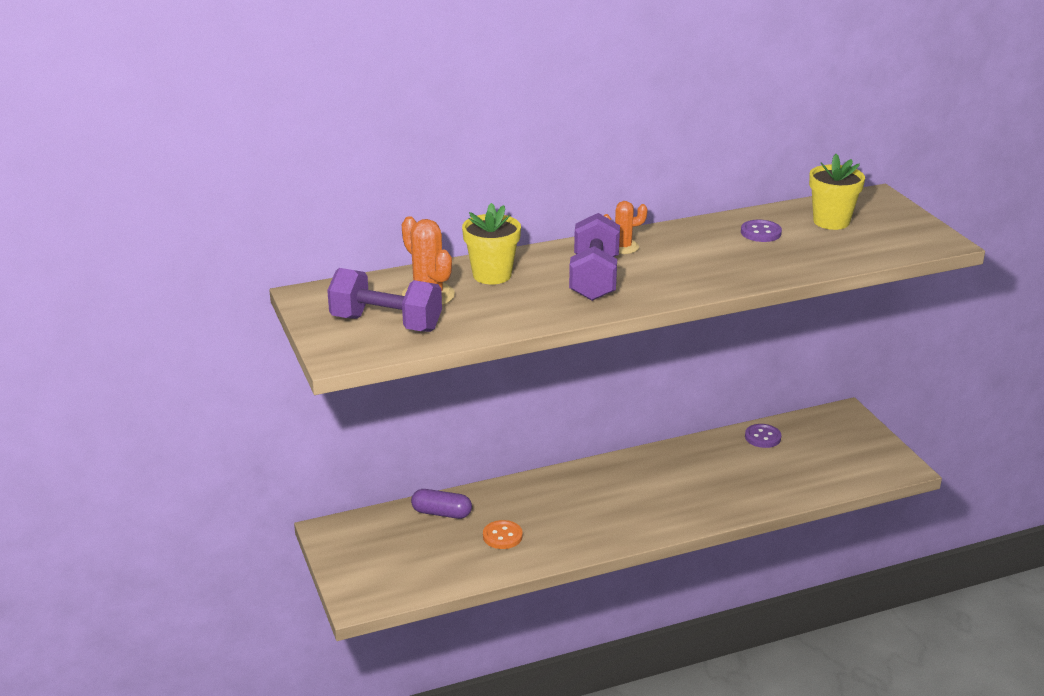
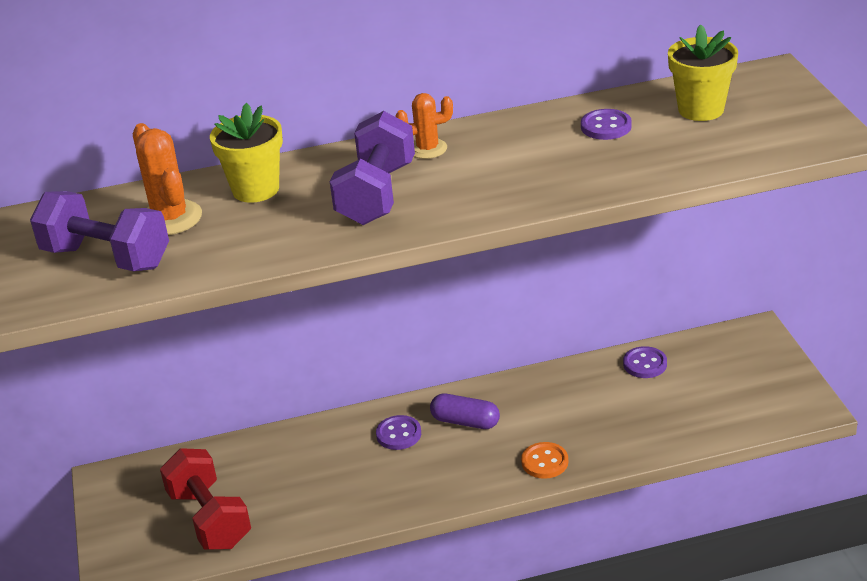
camera: 10 degrees right, 5 degrees up
(429, 559) = (209, 519): none -> red dumbbell
(441, 513) = (239, 459): purple capsule -> purple capsule (465, 422)
(502, 536) = (302, 491): orange button -> orange button (544, 462)
(573, 492) = (398, 434): none -> purple button

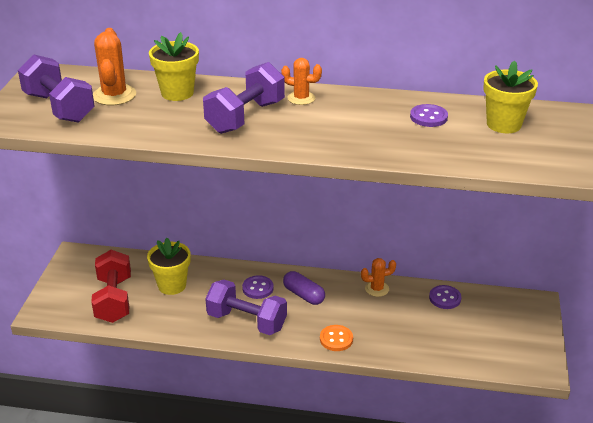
camera: 20 degrees right, 0 degrees up
(278, 471) = (172, 285): none -> yellow flower pot
(414, 481) = (247, 321): none -> purple dumbbell
(553, 381) = (377, 289): none -> orange cactus

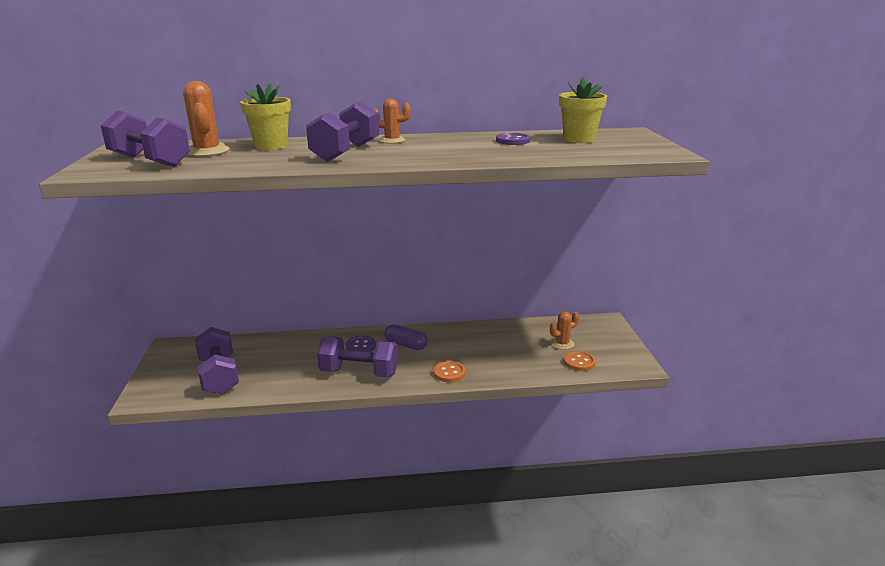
camera: 15 degrees left, 10 degrees down
(114, 300) = (219, 376): red dumbbell -> purple dumbbell
(172, 285) = (276, 356): yellow flower pot -> none
(377, 289) = (469, 331): orange cactus -> orange cactus (562, 344)
(445, 298) = (531, 329): purple button -> none
(479, 352) = (579, 362): none -> orange button

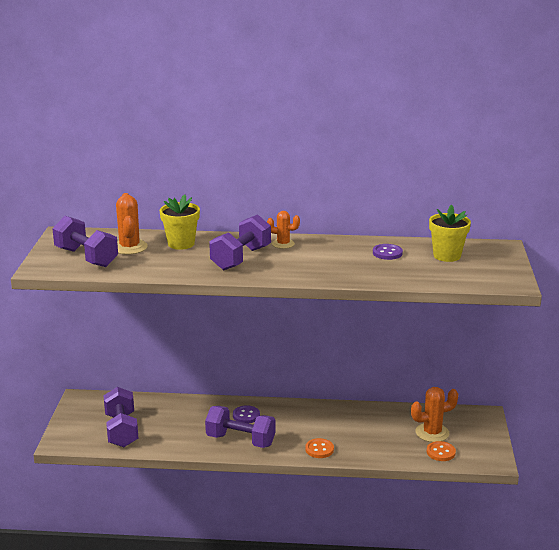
camera: 10 degrees right, 0 degrees up
(406, 345) = (286, 419): purple capsule -> none
(562, 344) = (432, 433): orange cactus -> orange cactus, size x1.55

